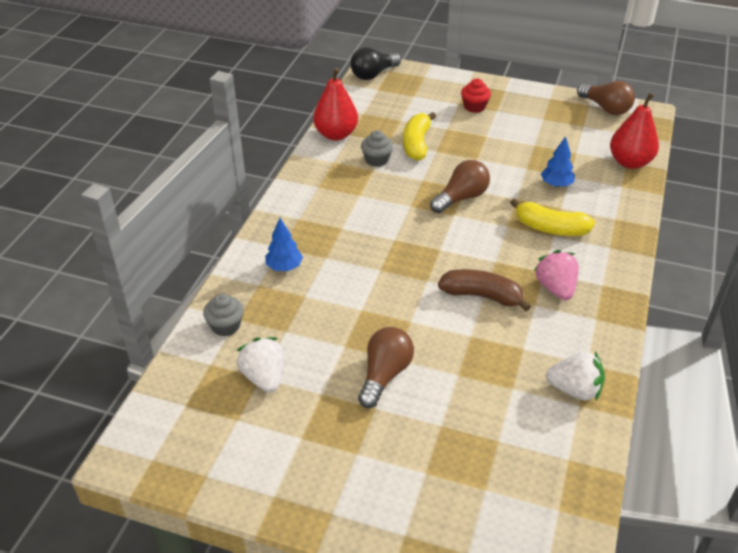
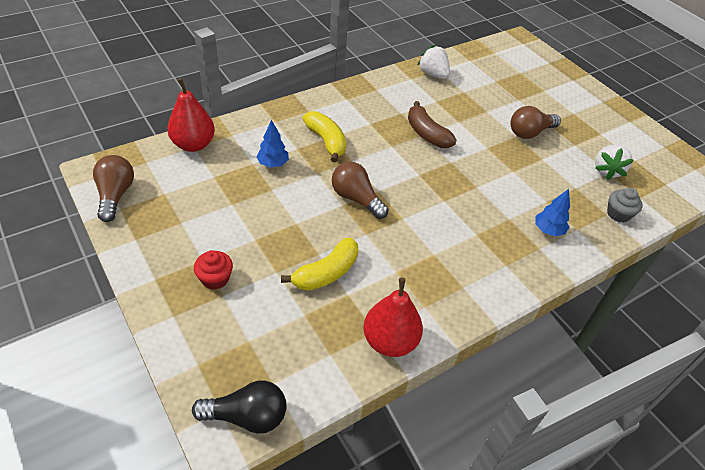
camera: 145 degrees left, 5 degrees up
(376, 160) = (382, 280): grey cupcake -> none
(461, 198) = (356, 199): brown light bulb -> brown light bulb turned 45 degrees clockwise
(555, 288) = (377, 112): pink strawberry -> none

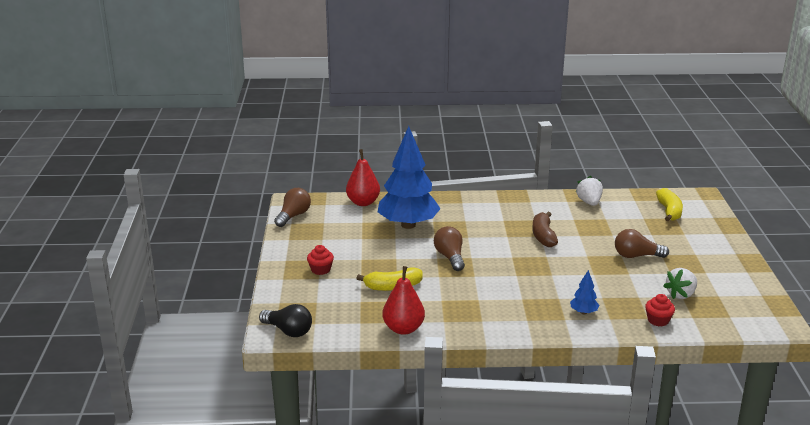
camera: 35 degrees right, 20 degrees down
(273, 164) = (408, 225): blue tree -> blue tree, size x2.49
(326, 141) = (459, 222): yellow banana -> yellow banana (669, 211)
(618, 214) = (658, 320): grey cupcake -> red cupcake

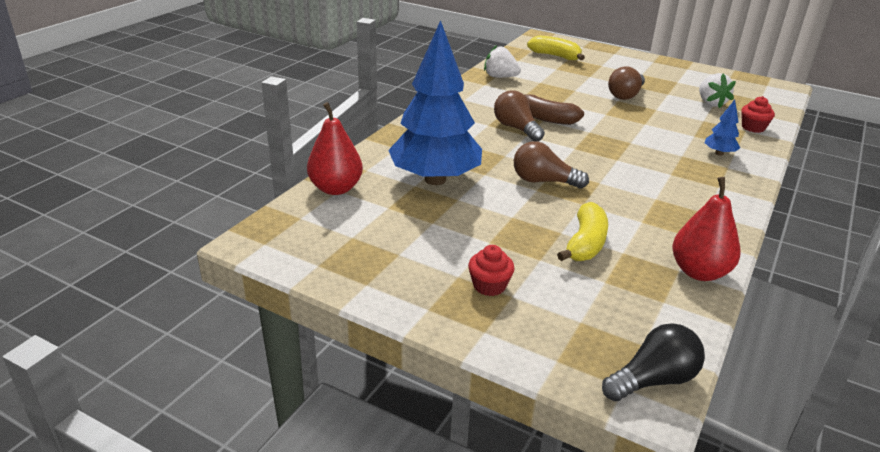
camera: 60 degrees left, 5 degrees up
(293, 216) = (300, 255): brown light bulb -> brown light bulb (516, 128)

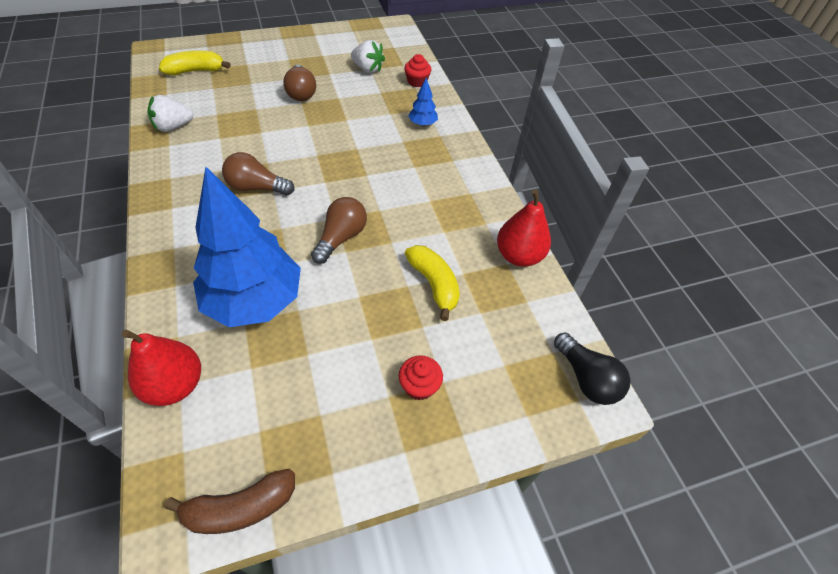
camera: 50 degrees left, 20 degrees up
(543, 181) = (341, 238): brown light bulb -> brown light bulb turned 150 degrees clockwise
(546, 118) = (268, 159): brown banana -> brown banana (240, 508)
(653, 380) = (586, 378): black light bulb -> black light bulb turned 135 degrees clockwise

